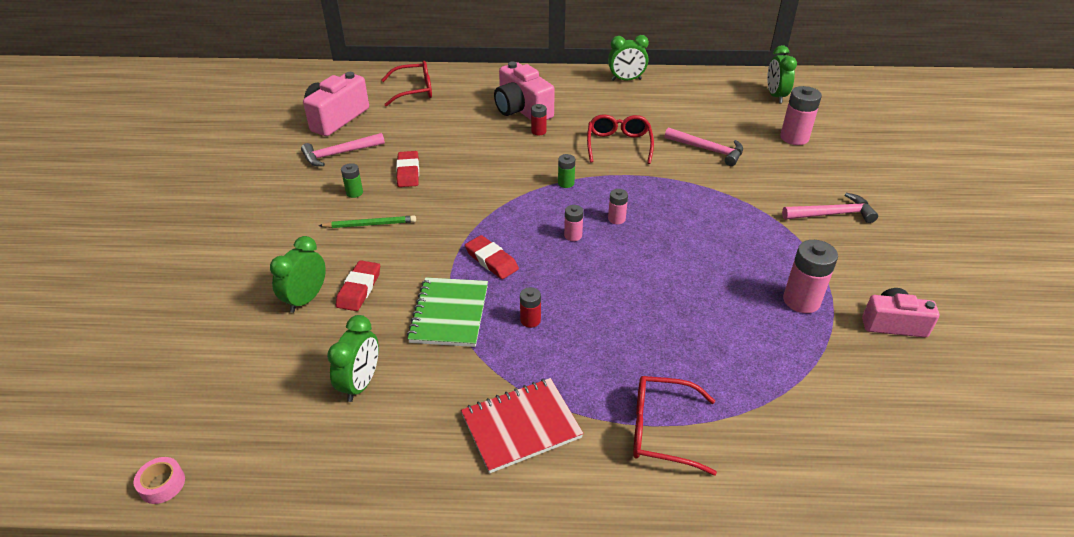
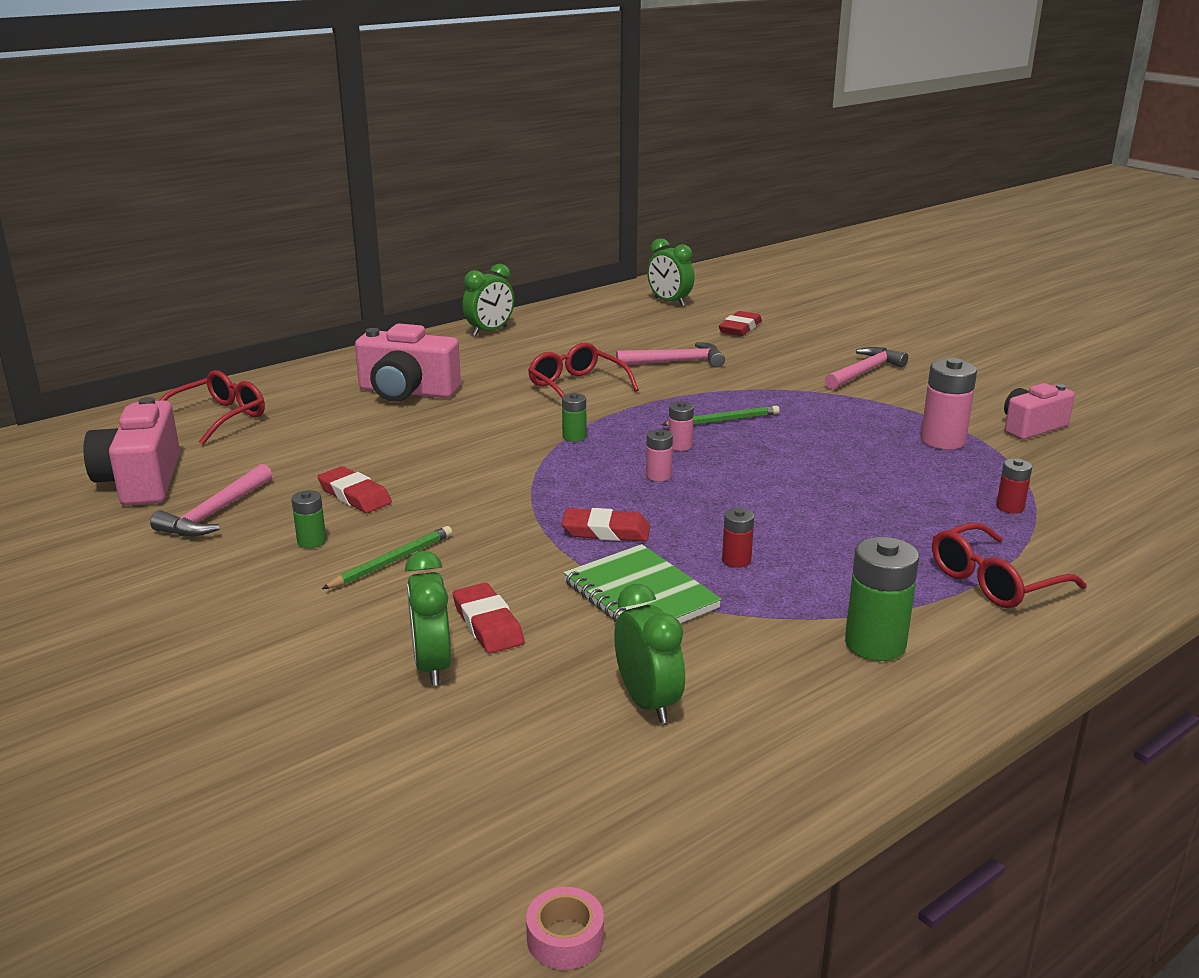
camera: 40 degrees left, 15 degrees down
(521, 426) = (875, 644): red notebook -> green battery
(538, 131) = (462, 404): red battery -> red battery (1010, 507)
(671, 211) = (723, 420): none -> green pencil
(794, 138) = (740, 328): pink battery -> red eraser

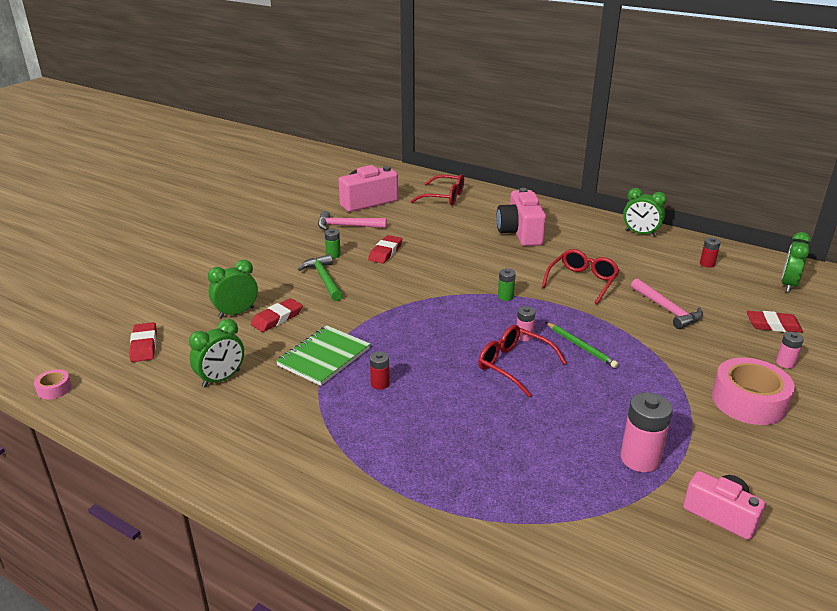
camera: 70 degrees right, 5 degrees up
(391, 562) = (324, 279): green pencil -> green hammer
(606, 531) = (390, 332): red eraser -> red eraser (144, 345)
(658, 476) = (473, 336): pink battery -> pink battery (785, 363)
(865, 372) = (749, 401): pink hammer -> pink tape
(875, 644) = (303, 452): green battery -> none
(994, 581) = (408, 502): red glasses -> red glasses (513, 365)
(1010, 507) = (537, 506): red battery -> red battery (707, 264)

